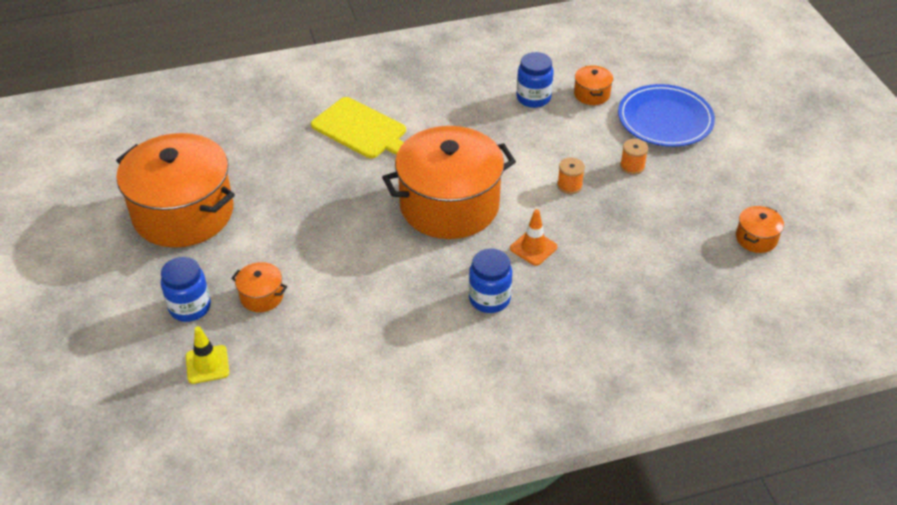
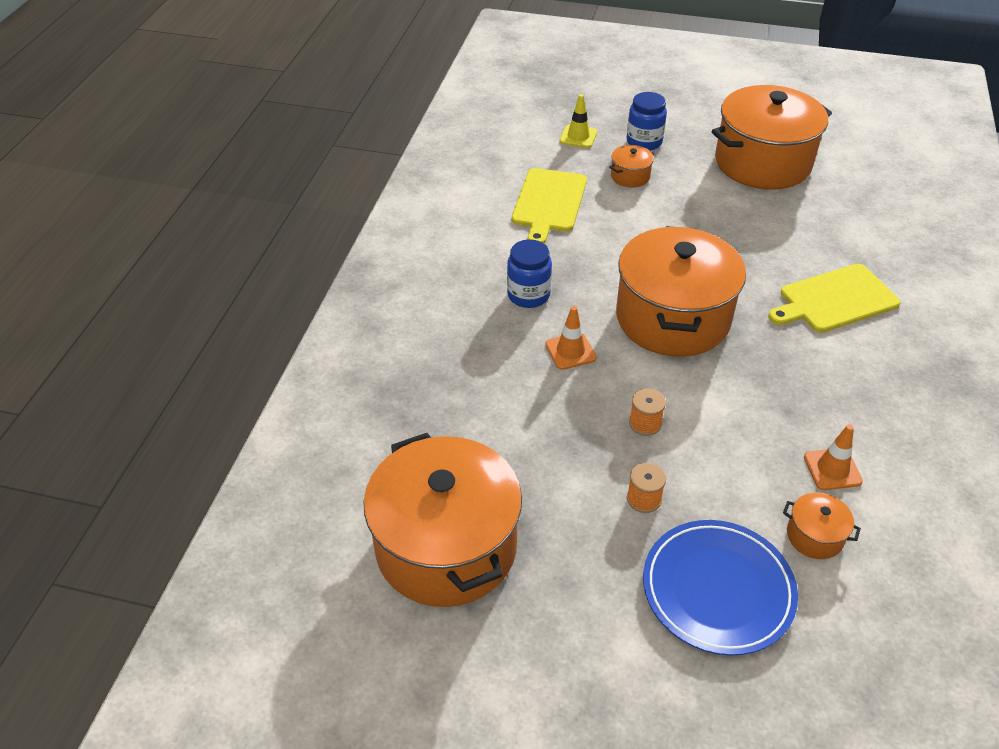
camera: 120 degrees right, 0 degrees up
(346, 339) = (549, 203): none -> yellow cutting board
(533, 98) = (832, 469): blue jar -> orange traffic cone
(756, 238) = (446, 547): orange pot -> orange pot, size x2.48

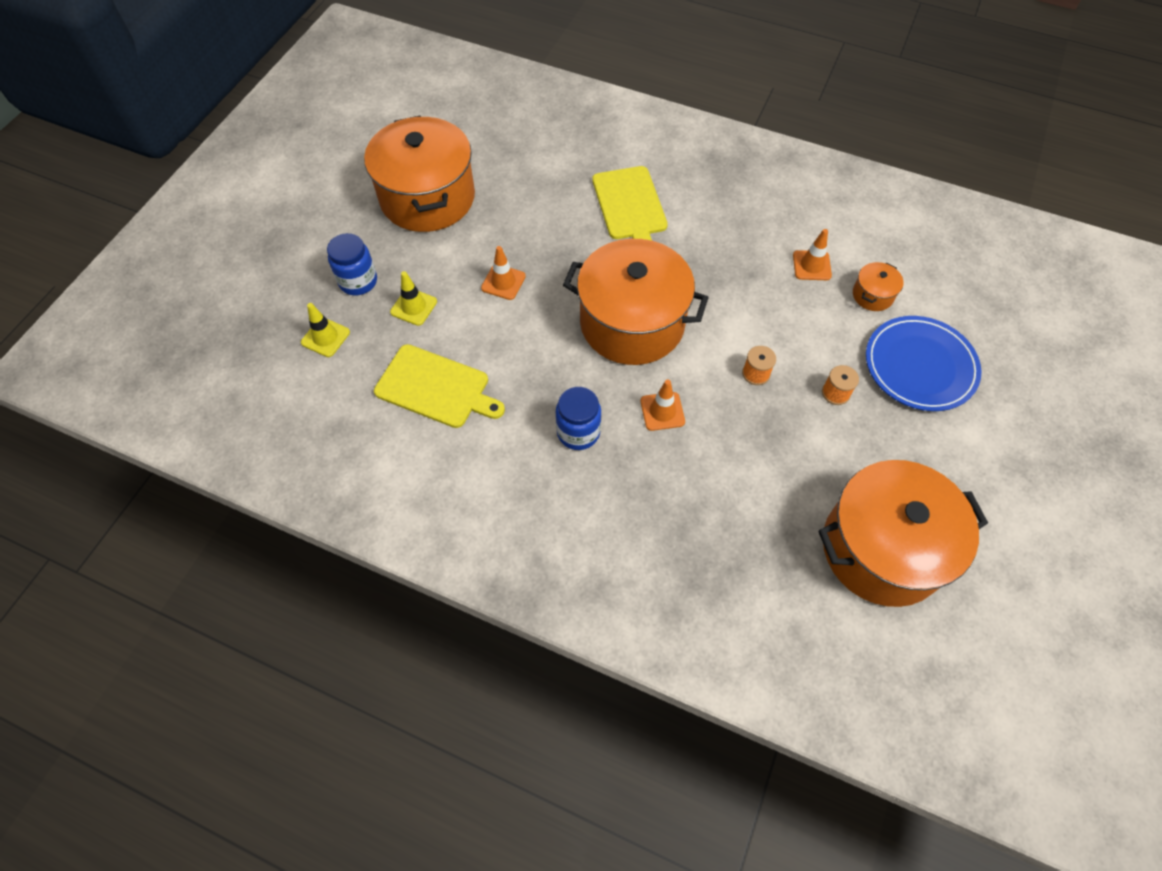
camera: 80 degrees left, 15 degrees up
(630, 176) = (413, 307): orange pot -> yellow traffic cone
(683, 224) = (503, 282): none -> orange traffic cone

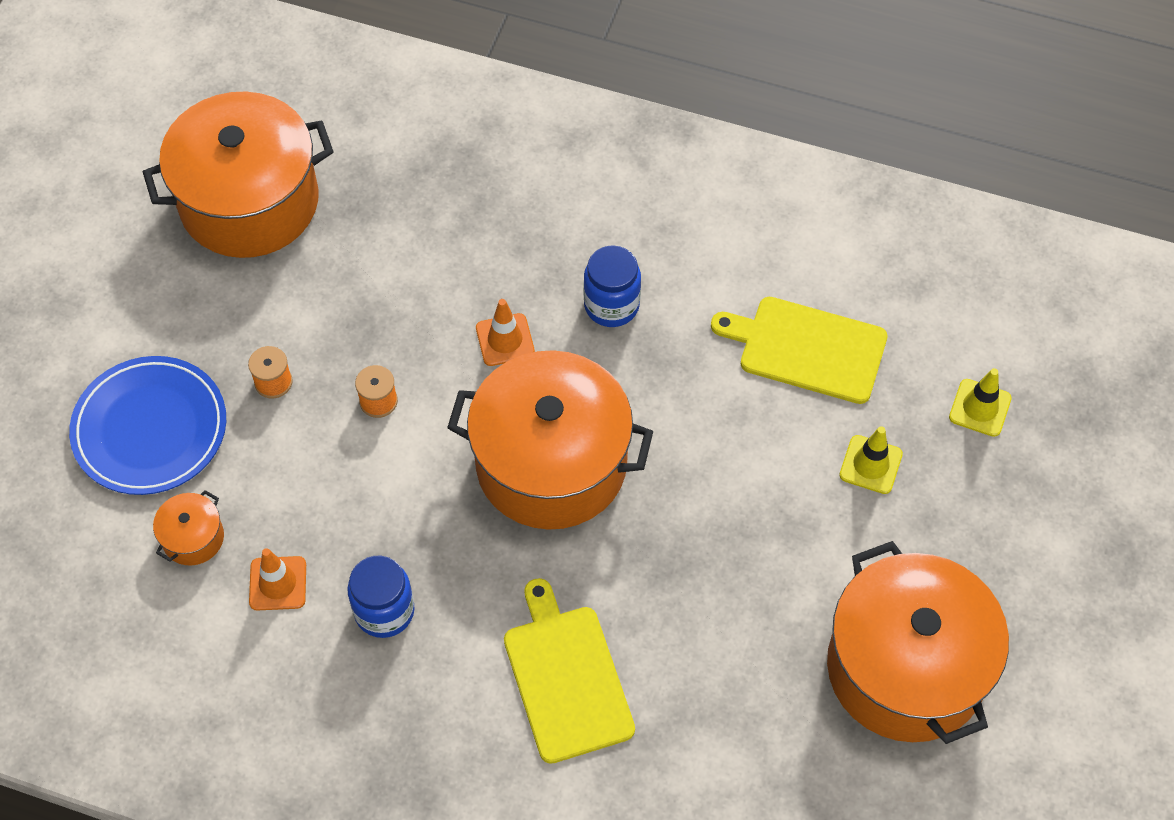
camera: 175 degrees right, 0 degrees up
(358, 281) = (965, 500): blue jar -> blue jar (384, 611)
(503, 282) = (748, 516): orange traffic cone -> none

